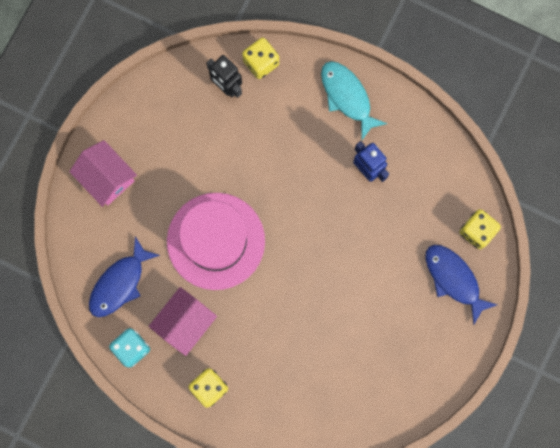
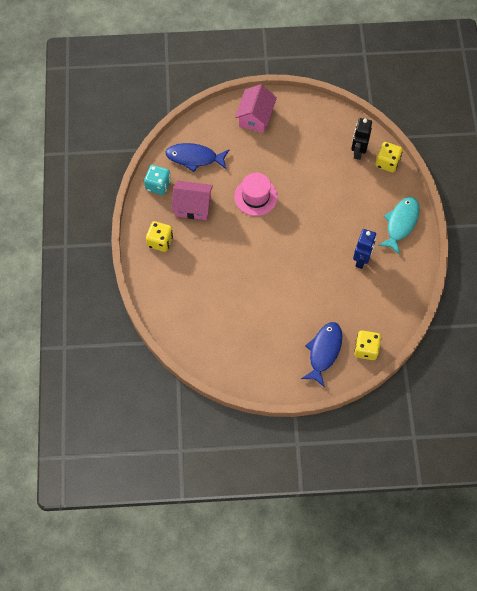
camera: 60 degrees right, 15 degrees down
(216, 241) = (255, 196): pink hat -> pink hat, size x0.60

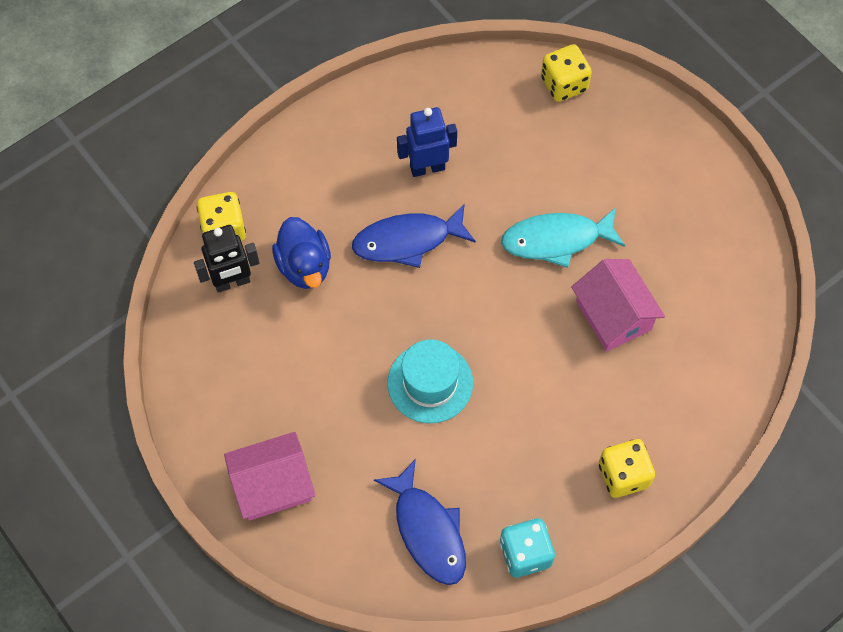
camera: 125 degrees left, 0 degrees up
(193, 206) = (521, 469): pink house -> pink house (613, 315)
(255, 196) = (430, 383): pink hat -> turquoise hat
(324, 351) = (611, 133): blue fish -> blue fish (407, 241)
(346, 182) = (304, 266): none -> blue duck
(401, 223) = (323, 151): turquoise fish -> turquoise fish (556, 240)

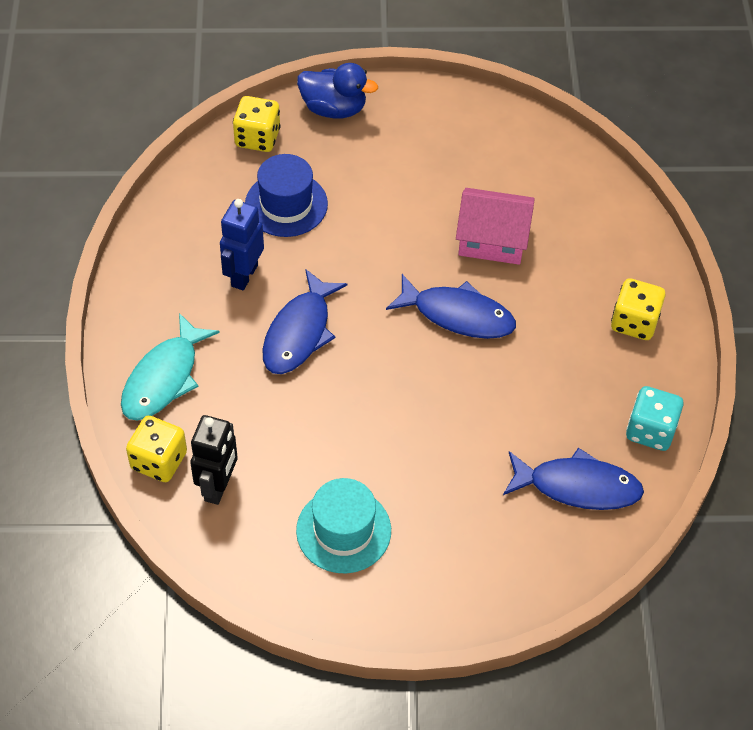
camera: 55 degrees left, 10 degrees down
(273, 485) = (443, 577): pink house -> none
(304, 266) = (253, 422): blue duck -> blue duck (334, 108)
(430, 383) = (445, 400): turquoise hat -> turquoise hat (343, 530)
(517, 339) = (458, 315): none -> blue fish
(518, 148) = (286, 204): none -> blue hat
(556, 240) = (393, 233): turquoise fish -> turquoise fish (164, 378)

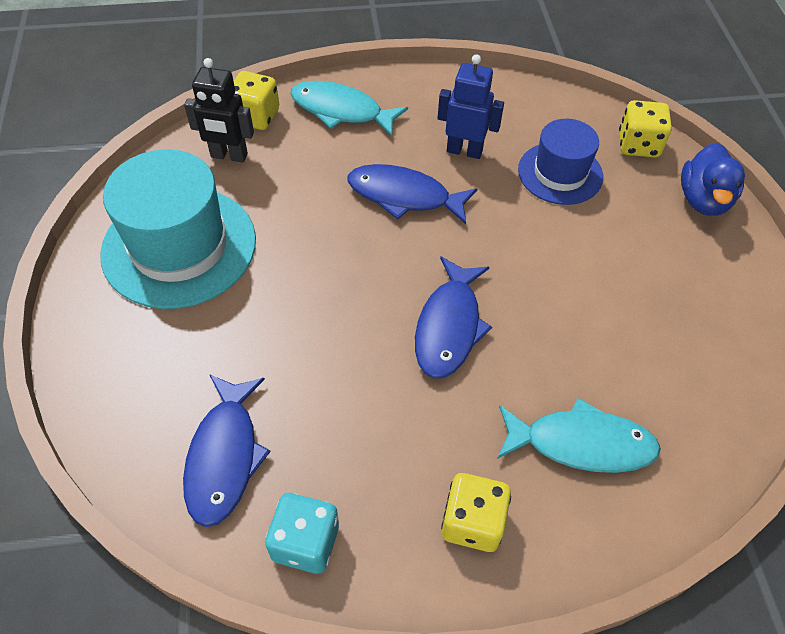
camera: 85 degrees right, 0 degrees up
(343, 530) = (179, 246): turquoise hat -> turquoise hat, size x1.66
(492, 240) = (564, 356): pink house -> none
(571, 244) = (581, 443): none -> turquoise fish

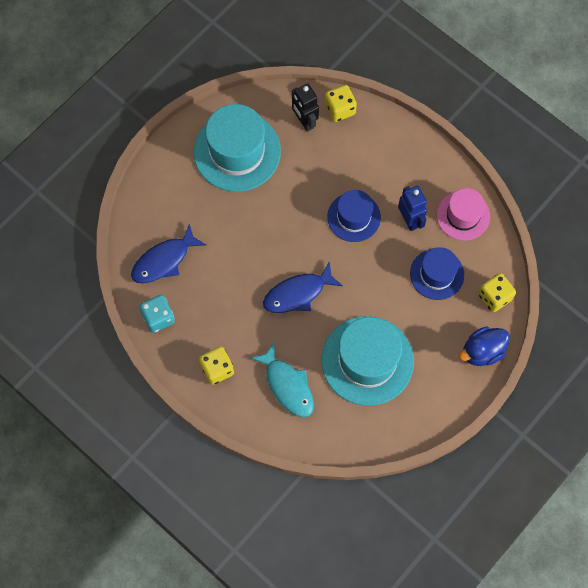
camera: 50 degrees right, 15 degrees up
(341, 111) = (382, 143): turquoise fish -> none
(404, 196) = (354, 217): blue fish -> blue hat
(507, 106) = (463, 215): none -> pink hat
(621, 320) = (367, 360): none -> turquoise hat

